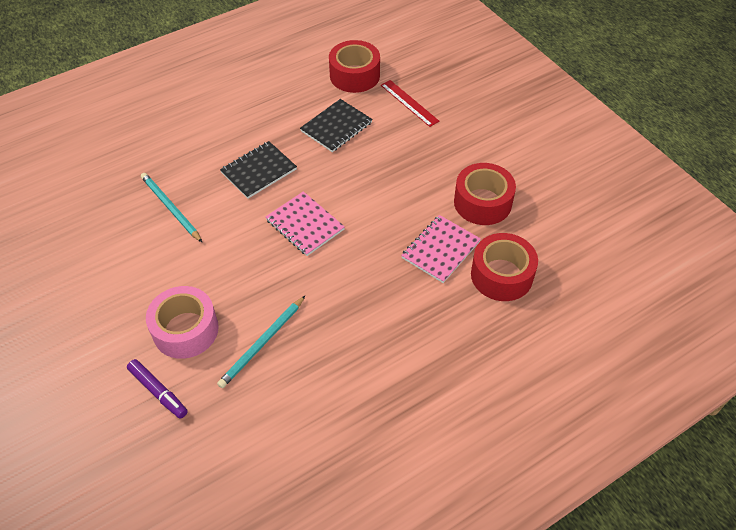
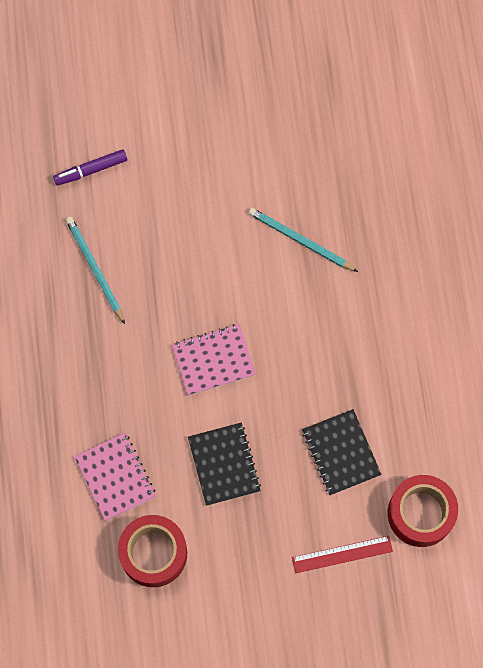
camera: 115 degrees right, 20 degrees up
(170, 208) = (300, 240): turquoise pencil -> turquoise pencil turned 135 degrees counterclockwise
(185, 330) = (143, 210): pink tape -> none
(258, 171) = (311, 343): black notebook -> black notebook (224, 464)
(501, 275) = (56, 519): red tape -> none

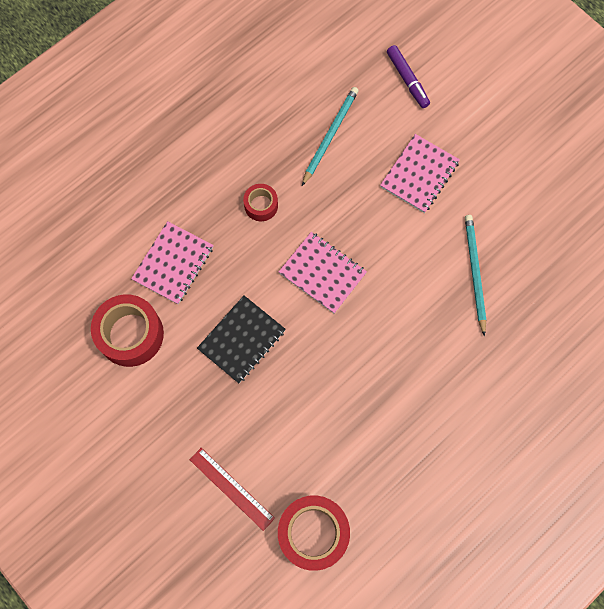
camera: 55 degrees right, 0 degrees up
(91, 170) = (407, 79): purple marker -> purple marker turned 150 degrees counterclockwise
(116, 369) = (261, 205): none -> red tape
(184, 222) = (419, 174): none -> pink notebook
(341, 453) = (318, 428): black notebook -> none

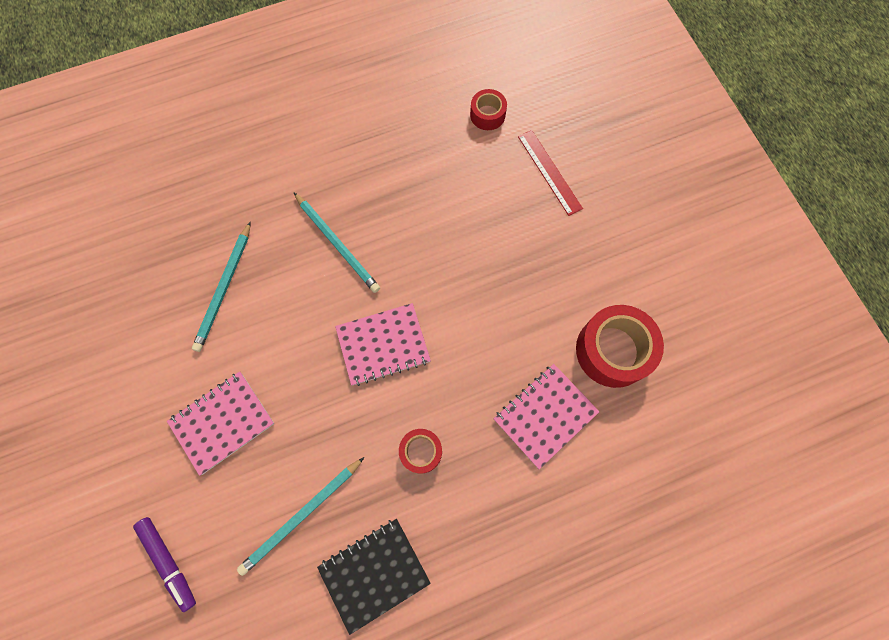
camera: 160 degrees left, 0 degrees up
(242, 340) = (495, 304): black notebook -> black notebook (374, 573)
(313, 533) = (487, 115): red tape -> red tape, size x0.54
(322, 273) = (383, 345): pink notebook -> pink notebook turned 75 degrees counterclockwise
(399, 344) = (337, 244): none -> turquoise pencil
(407, 79) = (169, 562): purple marker -> purple marker turned 150 degrees clockwise

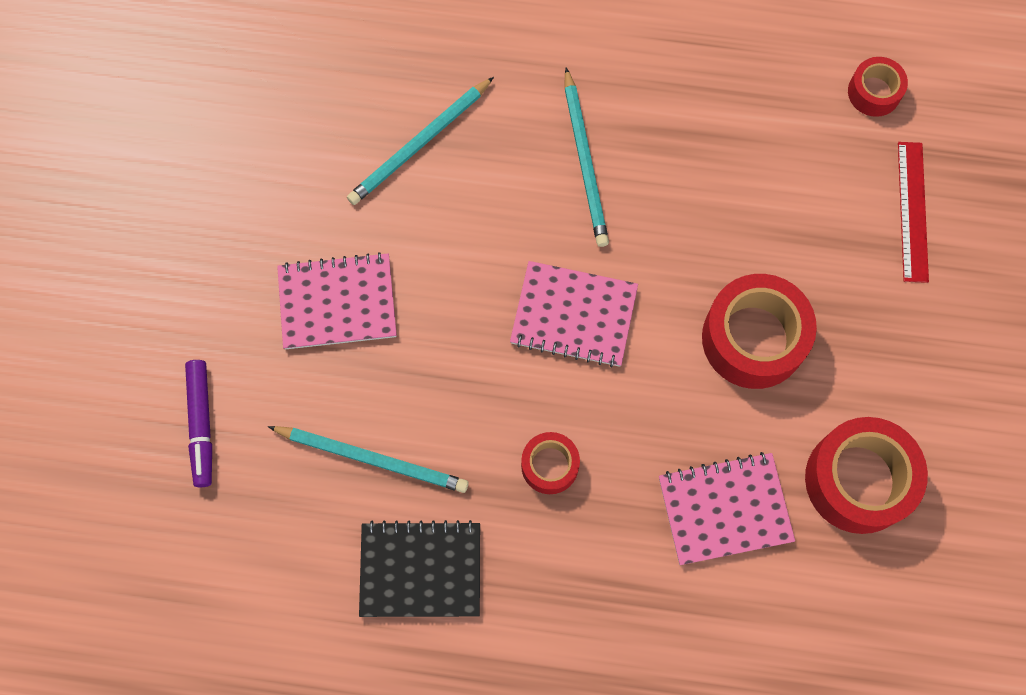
camera: 30 degrees right, 0 degrees up
(301, 516) = (372, 459): turquoise pencil -> turquoise pencil turned 150 degrees counterclockwise
(501, 298) = (753, 338): none -> red tape

